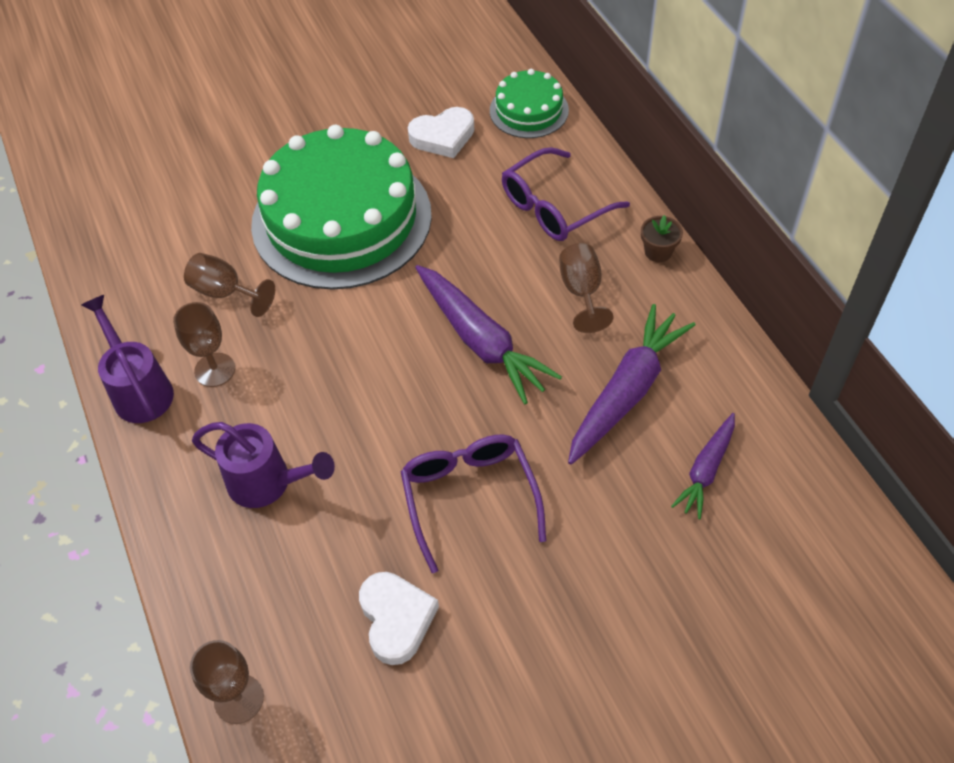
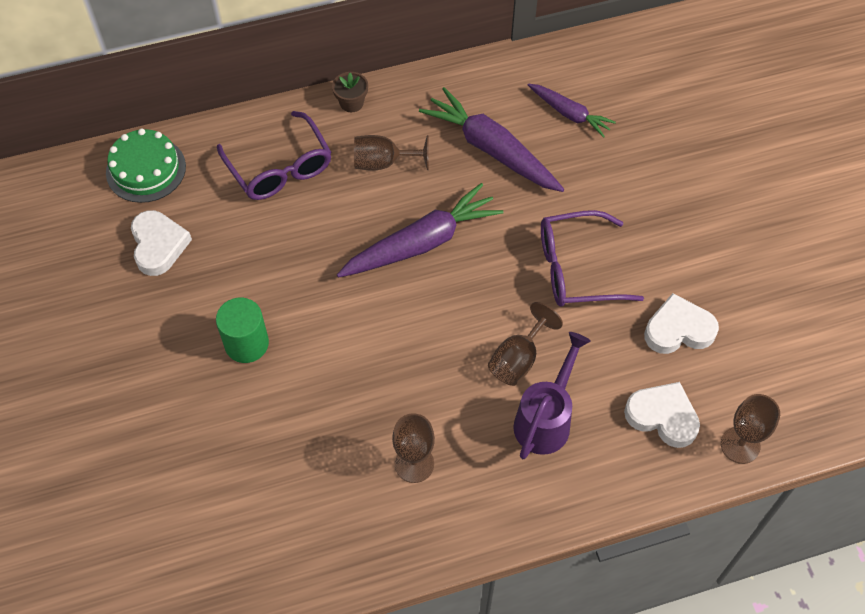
camera: 85 degrees left, 5 degrees up
(140, 390) = (426, 534): purple watering can -> none
(225, 292) = (319, 454): brown goblet -> brown goblet (518, 359)
(275, 606) = (662, 416): none -> white heart
(341, 219) = (246, 343): green cake -> green cylinder

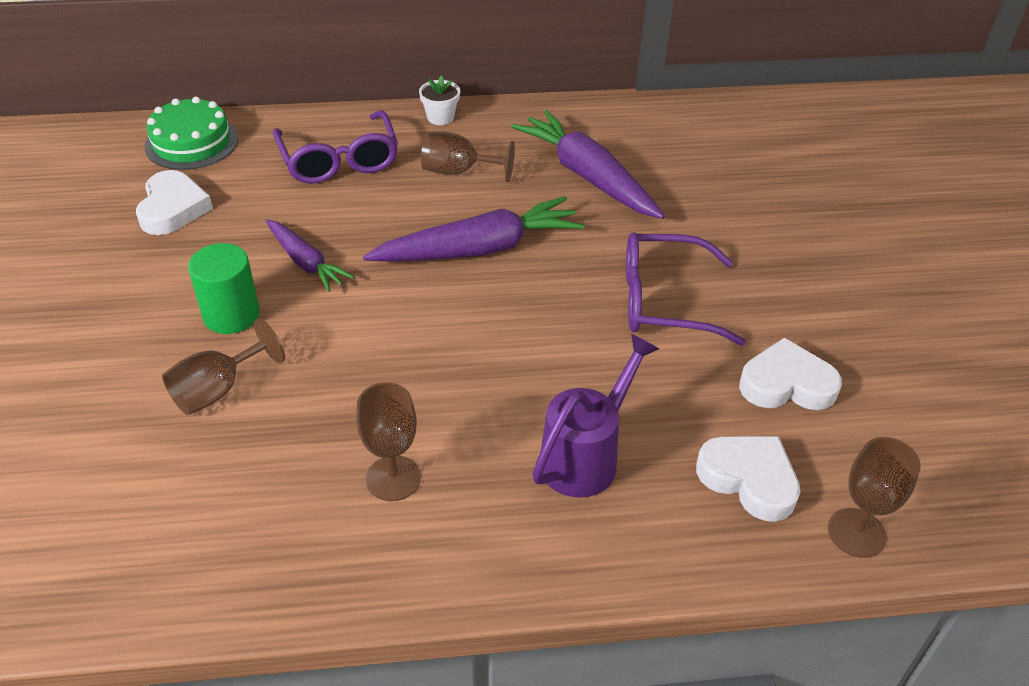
camera: 10 degrees right, 15 degrees down
(351, 103) = (440, 117): brown flower pot -> white flower pot
(518, 359) = (566, 383): brown goblet -> brown goblet (218, 390)
(569, 114) = (688, 158): purple carrot -> purple carrot (306, 262)

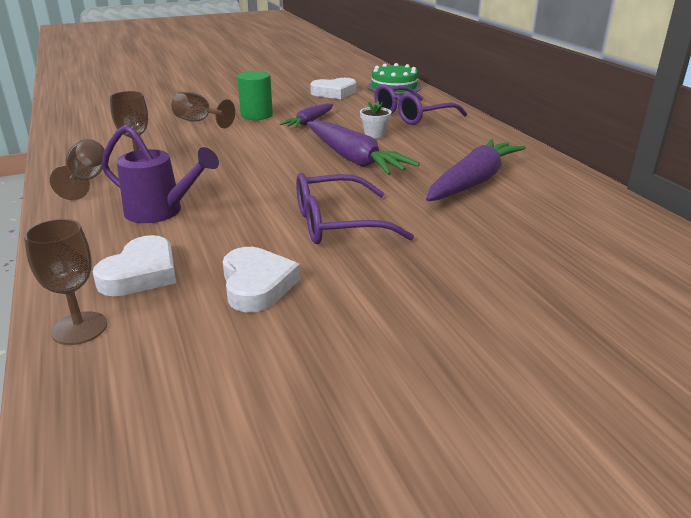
camera: 75 degrees right, 15 degrees down
(440, 117) = (490, 131): white flower pot -> white flower pot (375, 134)
(458, 171) = (433, 143): brown goblet -> brown goblet (86, 180)
(664, 301) = (337, 224): purple glasses -> purple glasses turned 90 degrees counterclockwise

